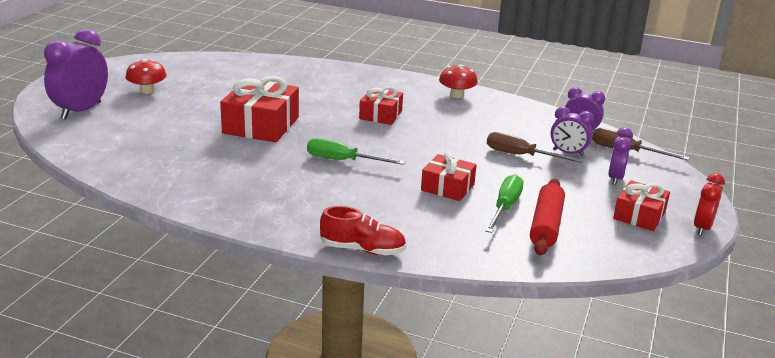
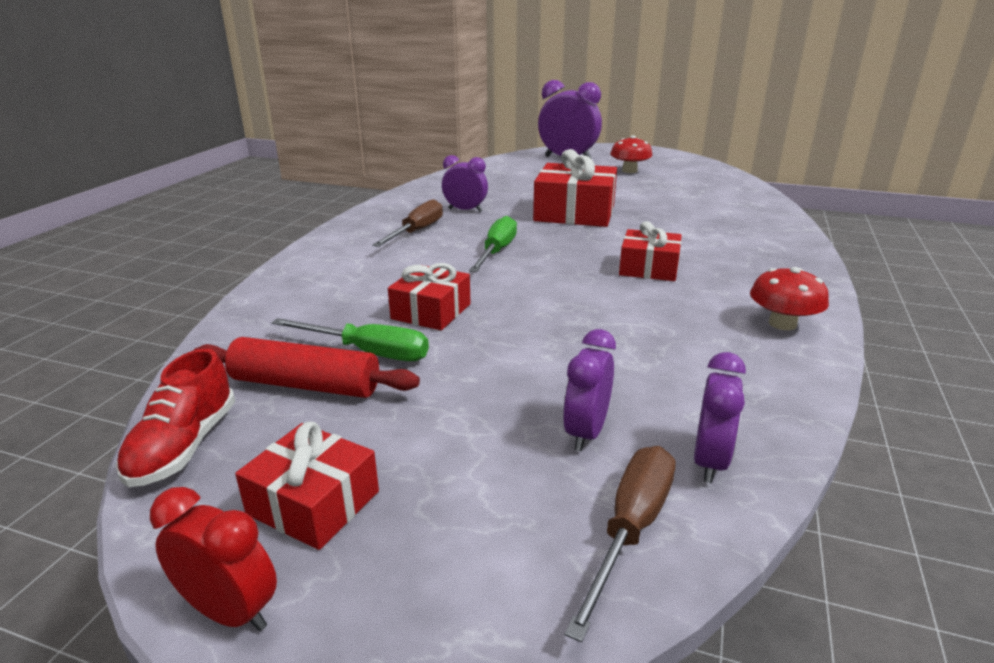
camera: 90 degrees right, 0 degrees up
(362, 249) = (288, 266): red shoe -> red shoe (184, 446)
(521, 155) = (554, 376): brown screwdriver -> brown screwdriver (417, 231)
(615, 178) = (480, 489): purple clock -> purple clock (465, 210)

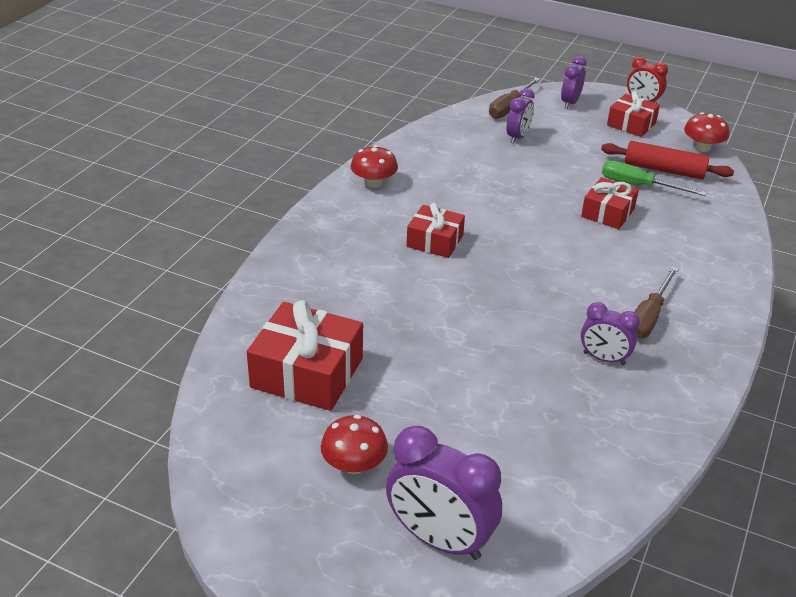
camera: 175 degrees left, 10 degrees up
(184, 446) = (702, 147): red shoe -> red mushroom
(496, 252) = (563, 275): green screwdriver -> none
(574, 213) = (475, 339): red gift -> red gift (307, 373)
(710, 462) = (467, 123): purple clock -> purple clock (570, 103)

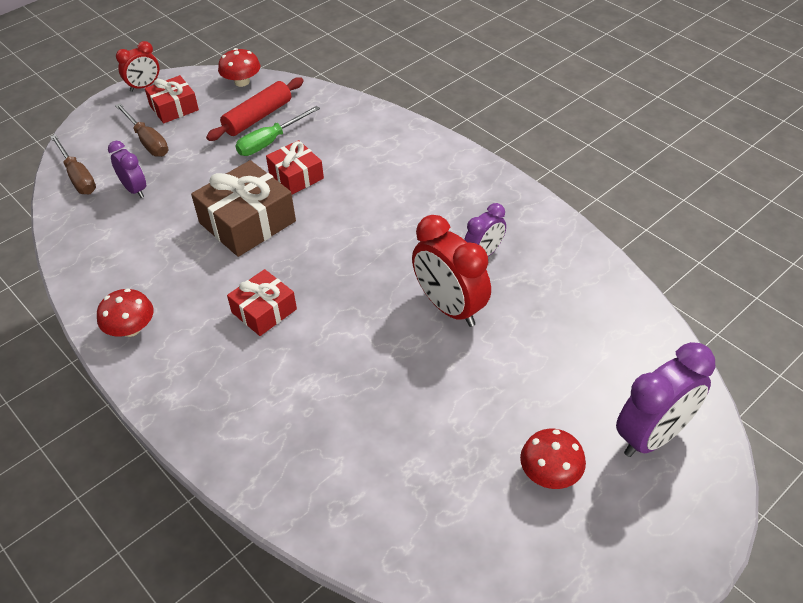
camera: 65 degrees left, 10 degrees up
(307, 373) = (413, 477): red gift -> none
(514, 351) = (449, 307): none -> red clock
(528, 203) = (247, 222): none -> brown gift
(570, 103) = (105, 132): purple clock -> none
(648, 317) = (446, 207): brown screwdriver -> brown screwdriver (147, 141)

